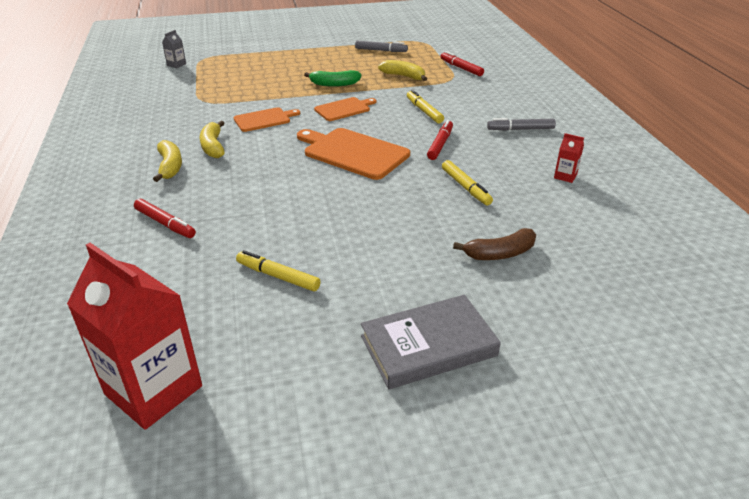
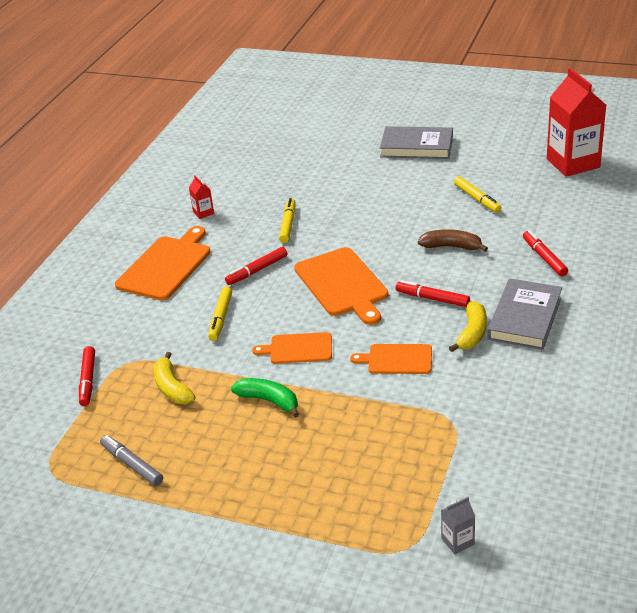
camera: 145 degrees left, 0 degrees up
(170, 167) = (525, 318): yellow banana -> grey book
(263, 161) = (432, 299): none -> red marker
(499, 254) = (324, 176): brown banana -> brown banana (452, 247)
(520, 129) = (166, 266): grey marker -> orange cutting board

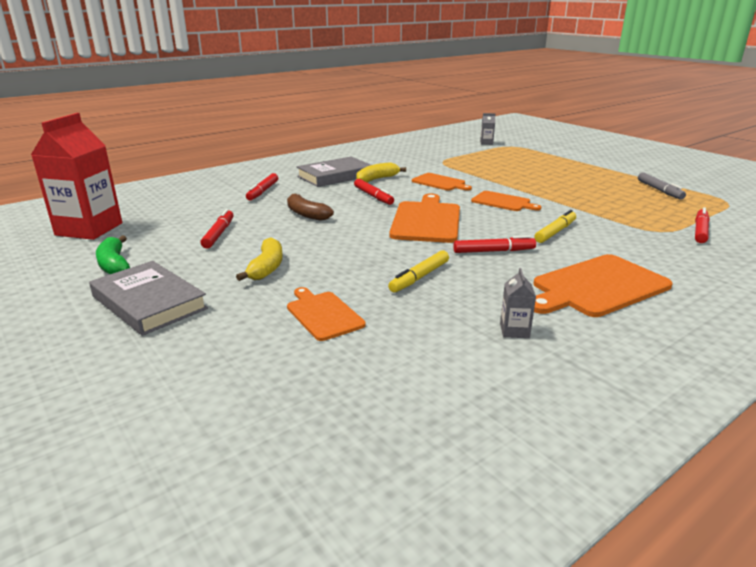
camera: 150 degrees left, 10 degrees down
(172, 388) = (619, 210): yellow banana -> yellow banana (267, 268)
(203, 213) = (514, 330): red carton -> grey carton
(269, 401) = (545, 189): green banana -> green banana (114, 264)
(315, 179) = (323, 314): none -> orange cutting board
(477, 199) = (219, 234): yellow marker -> red marker

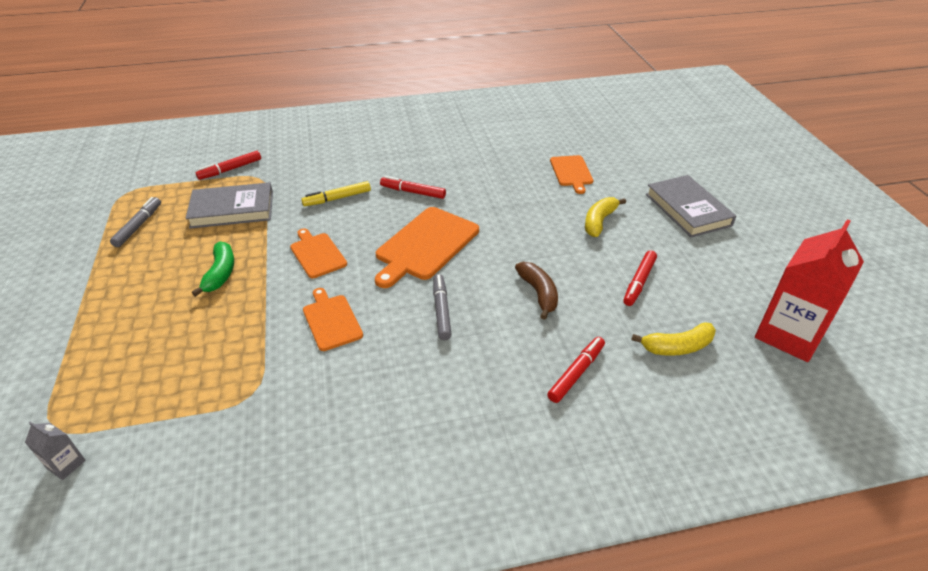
camera: 155 degrees left, 15 degrees up
(114, 264) = (731, 260): green banana -> green banana (220, 274)
(335, 176) = (452, 394): grey book -> grey book (232, 209)
(373, 196) = (441, 310): red marker -> grey marker
(377, 179) = (401, 360): yellow banana -> yellow banana (677, 347)
(419, 277) = (491, 183): yellow marker -> none
(514, 330) = (471, 138): grey carton -> none
(597, 286) = (388, 148): orange cutting board -> none

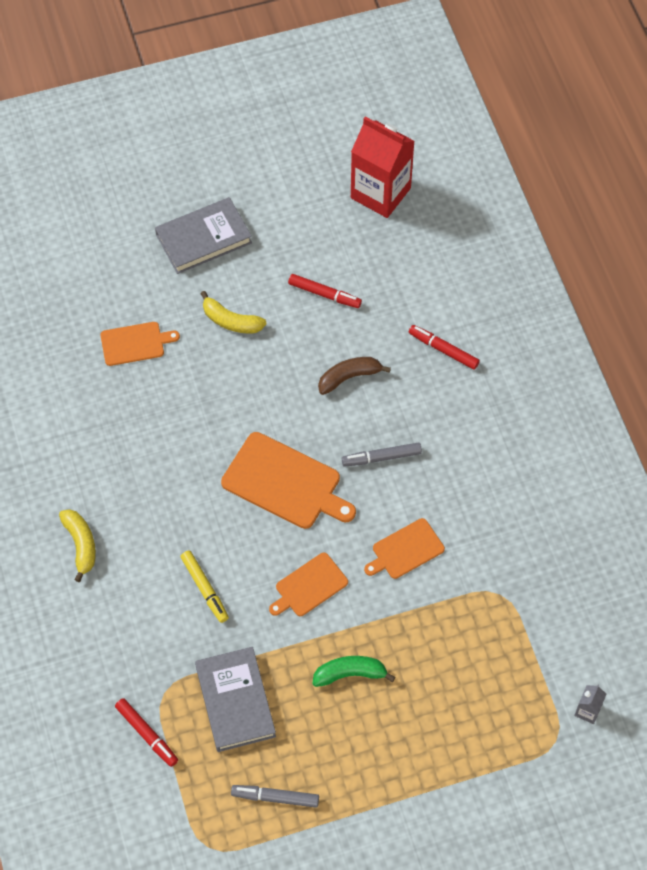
camera: 95 degrees left, 20 degrees up
(413, 192) = (186, 508): red marker -> none
(677, 347) = (404, 275): yellow banana -> yellow banana (81, 545)

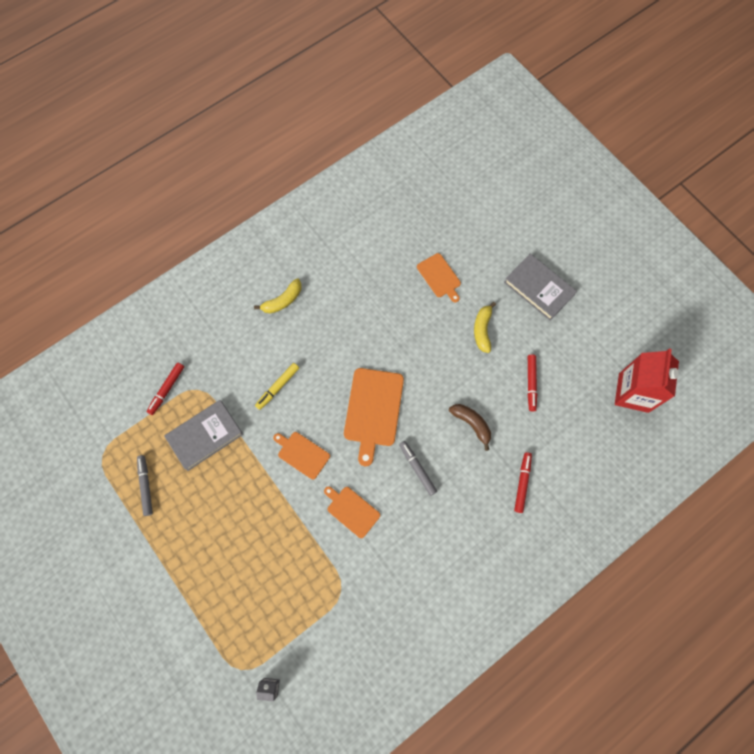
camera: 70 degrees right, 10 degrees up
(350, 674) = (247, 504): green banana -> none

